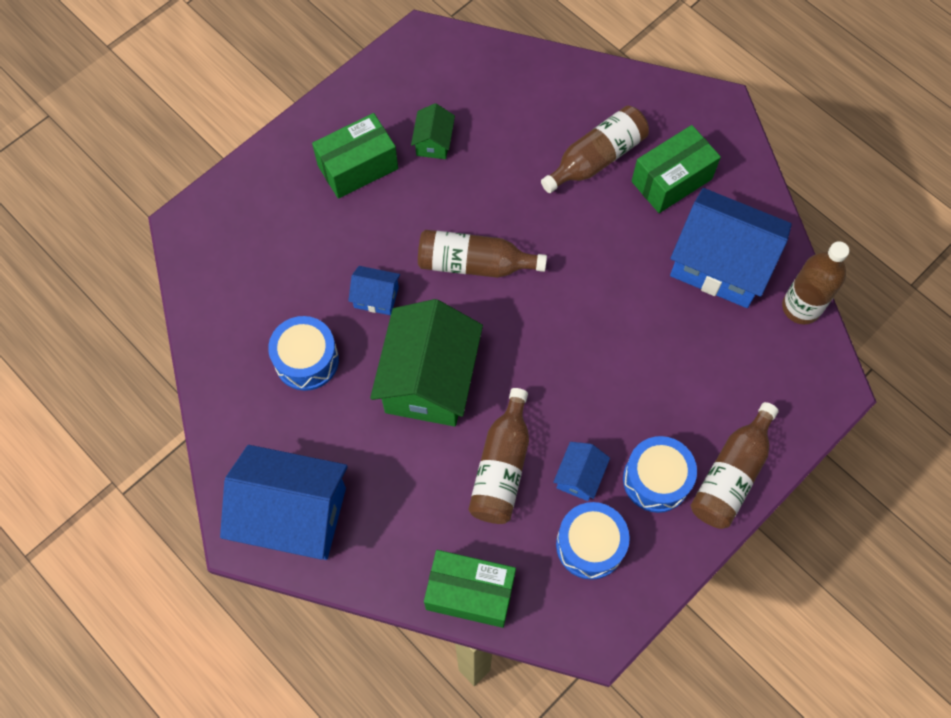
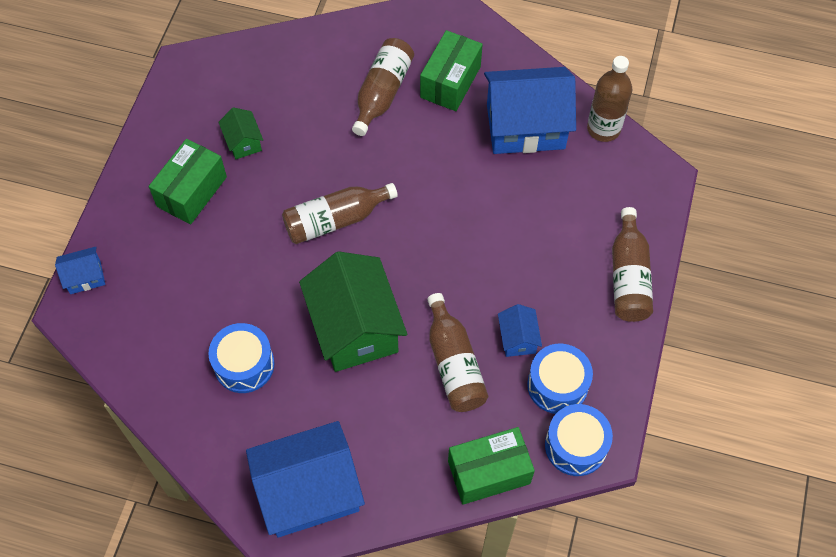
camera: 30 degrees left, 5 degrees down
(376, 297) = (271, 286): blue house -> blue house (85, 277)
(656, 479) = (576, 310): blue drum -> blue drum (575, 446)

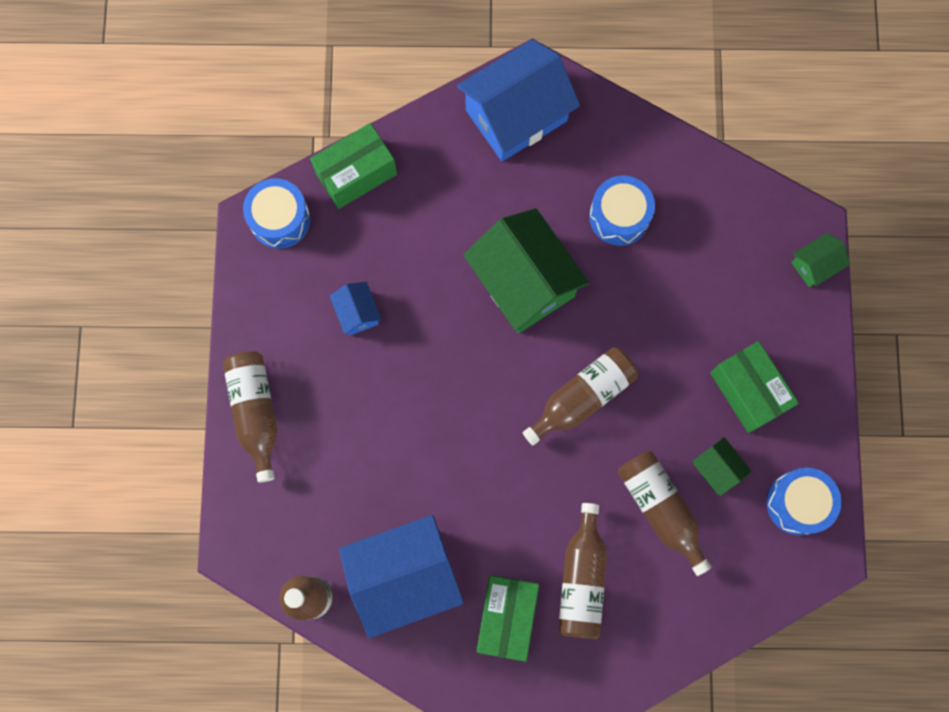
camera: 165 degrees right, 15 degrees up
(85, 277) = (815, 265): blue house -> green house
(192, 191) = (748, 391): green box -> green box turned 45 degrees counterclockwise
(454, 364) = (415, 270): brown bottle -> brown bottle (660, 508)
(557, 385) = (308, 274): blue drum -> blue drum (798, 503)

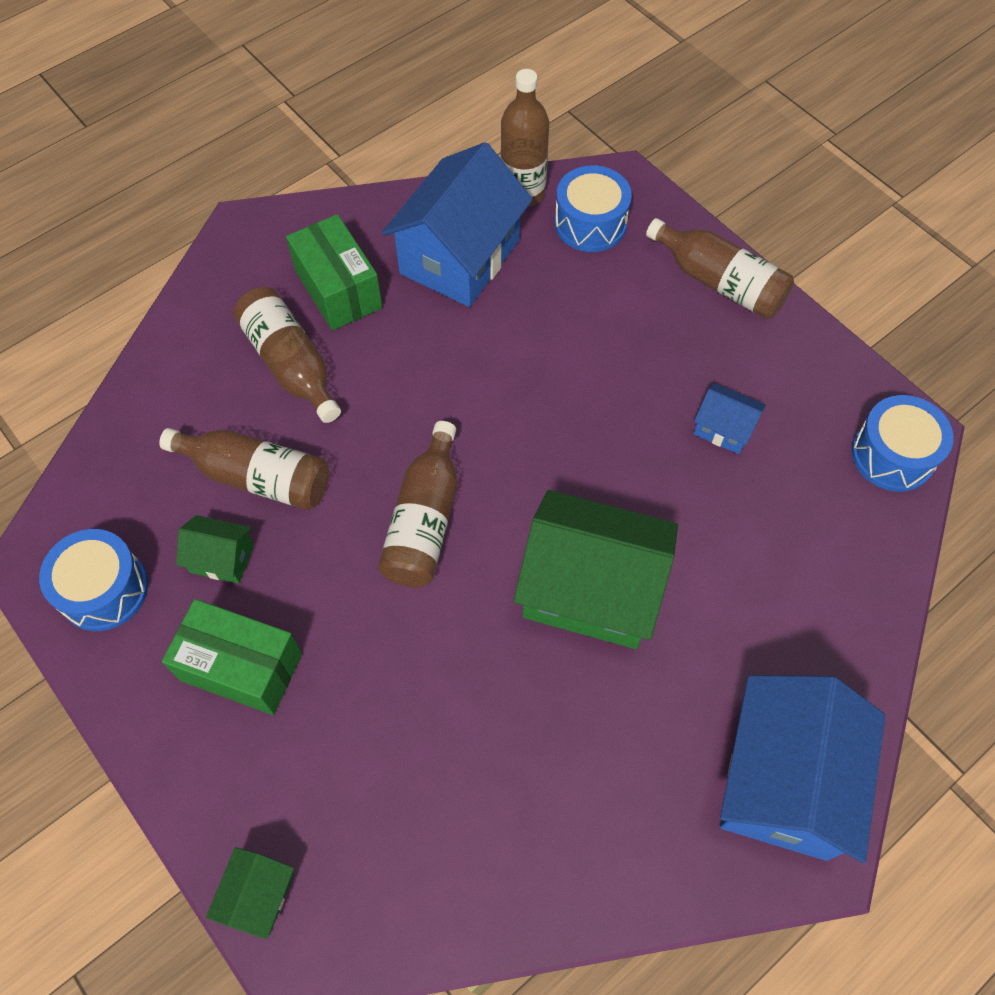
camera: 140 degrees right, 15 degrees down
(356, 174) = (875, 561): green box -> none
(619, 216) = (551, 755): blue drum -> blue drum (590, 223)

